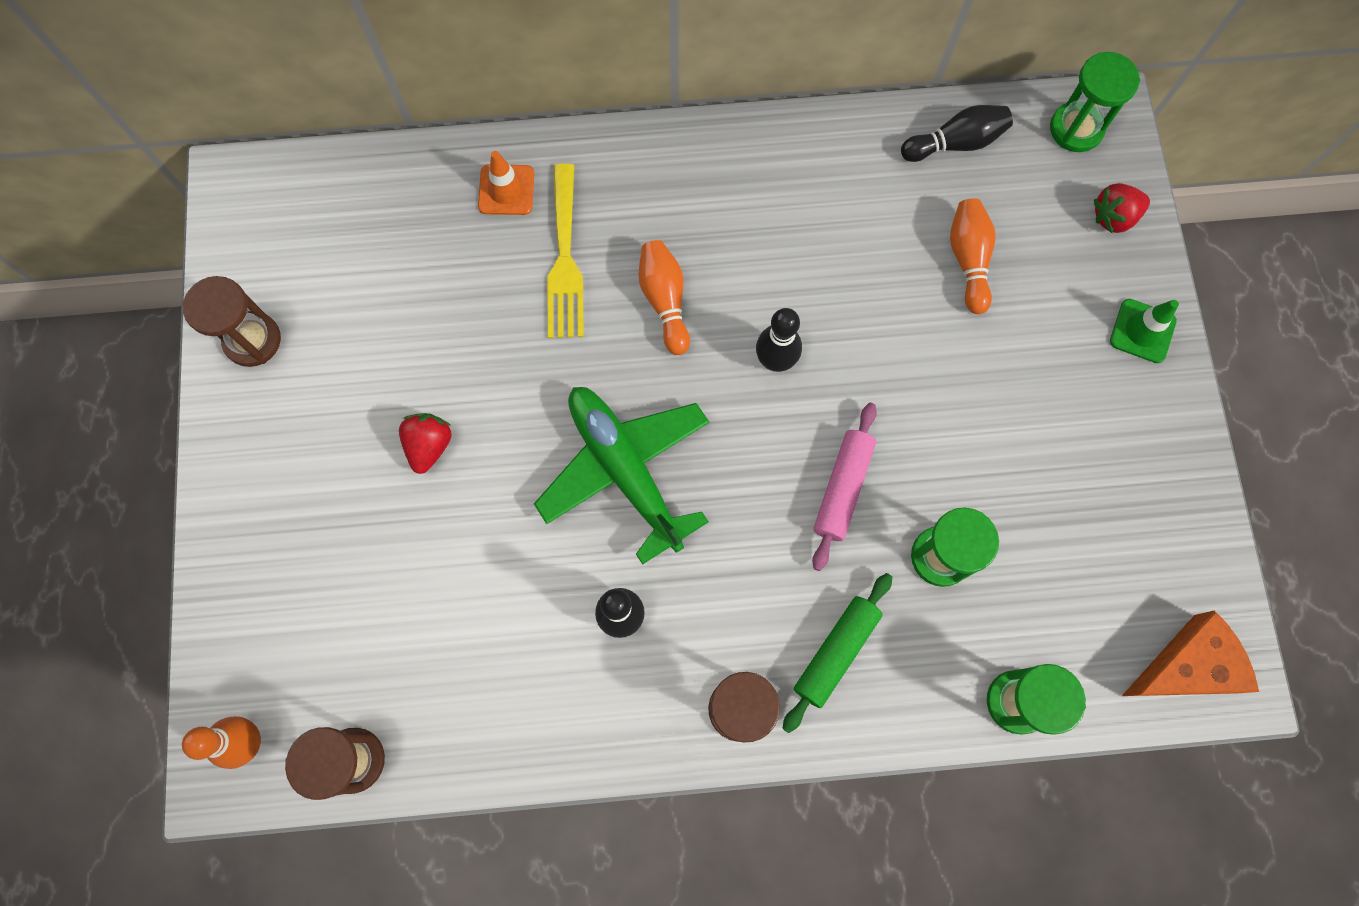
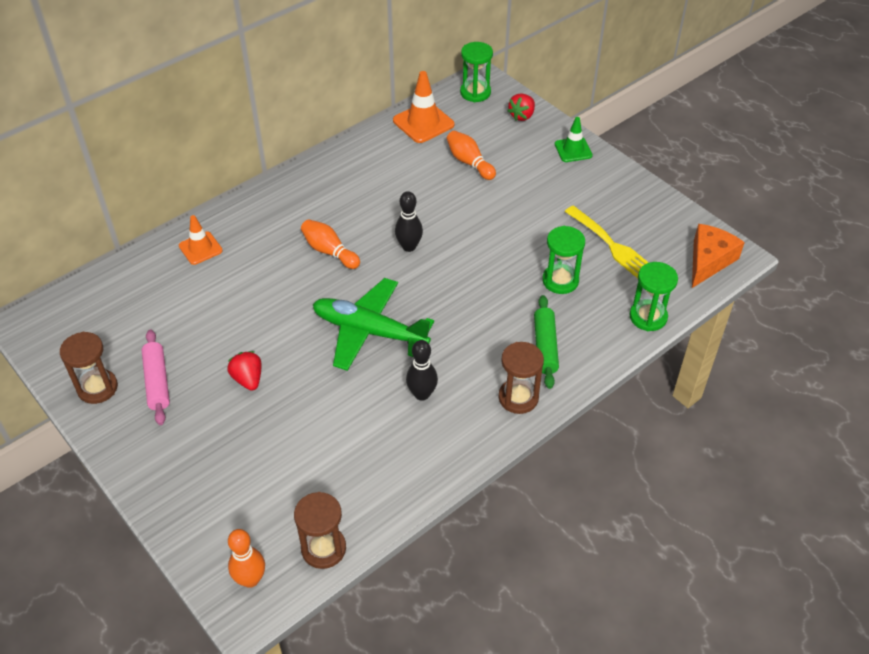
camera: 35 degrees left, 25 degrees down
(565, 260) = (259, 261): yellow fork -> yellow fork (613, 247)
(842, 488) = (488, 279): pink rolling pin -> pink rolling pin (157, 382)
(955, 143) = (423, 123): black bowling pin -> orange traffic cone

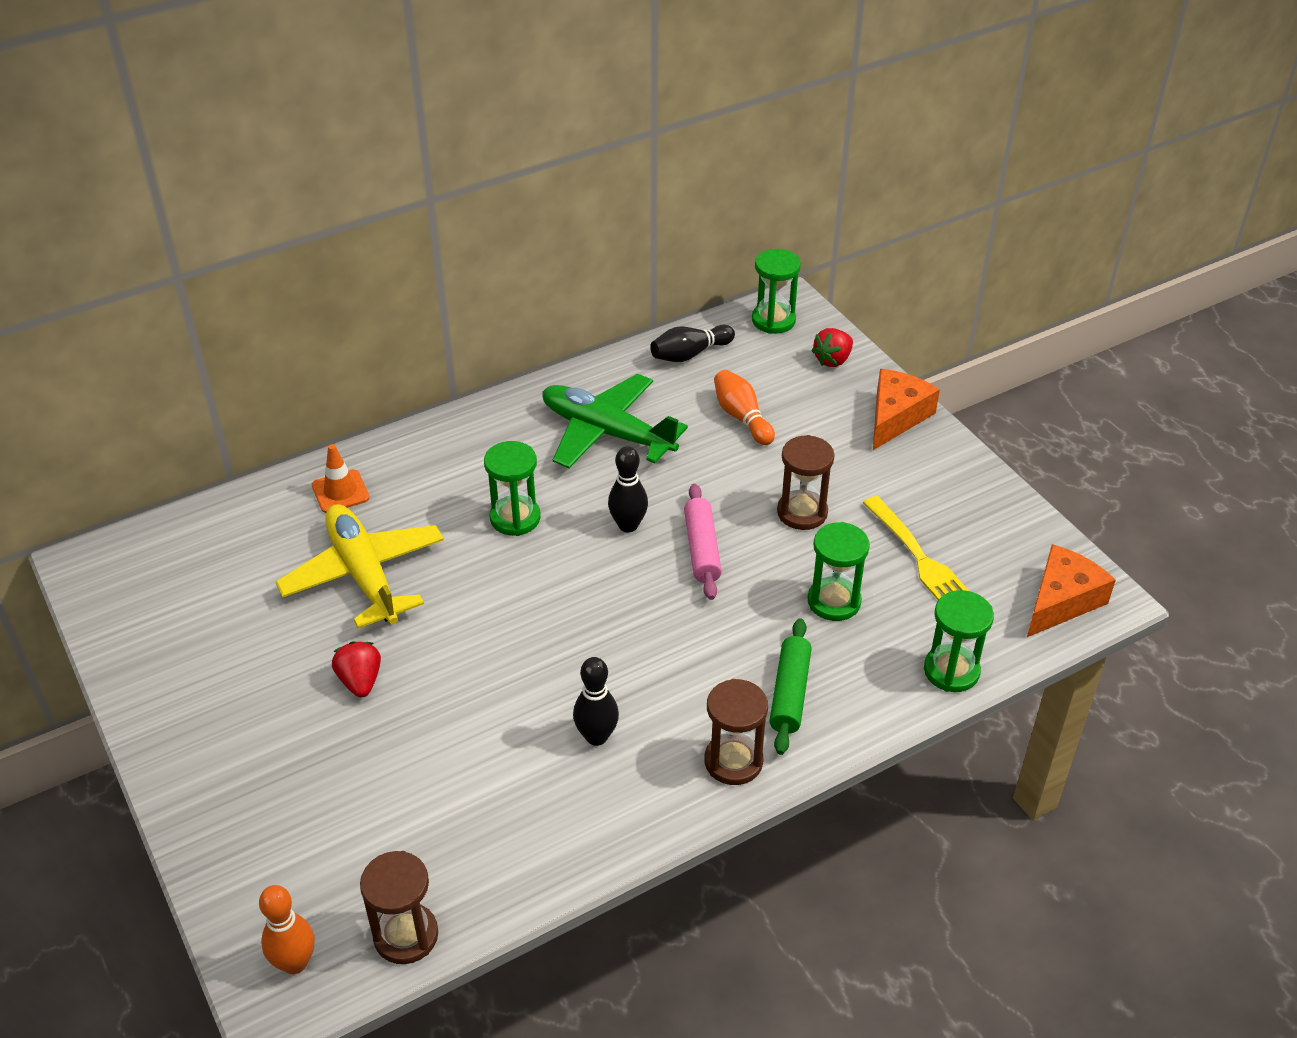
camera: 10 degrees right, 5 degrees down
(97, 388) = (156, 664): brown hourglass -> brown hourglass (802, 512)
(157, 382) = (237, 667): pink rolling pin -> pink rolling pin (702, 549)
(232, 304) = (364, 575): none -> yellow plane
(329, 251) = (515, 518): orange bowling pin -> green hourglass
(369, 331) = (543, 637): green plane -> green plane (606, 433)
(423, 123) = (689, 354): orange traffic cone -> black bowling pin
(573, 150) = (896, 417): green traffic cone -> orange cheese

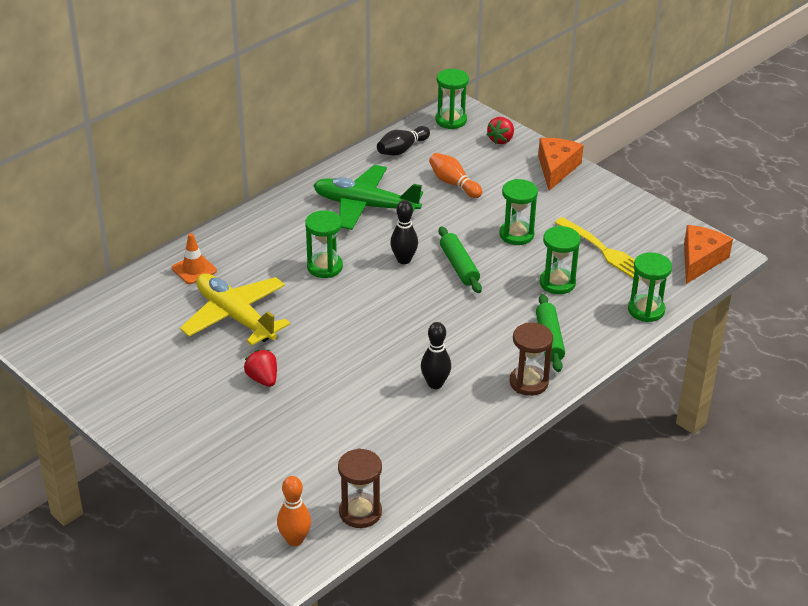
camera: 15 degrees left, 5 degrees down
(702, 549) = (459, 266): pink rolling pin -> green rolling pin
(802, 512) = (516, 235): brown hourglass -> green hourglass

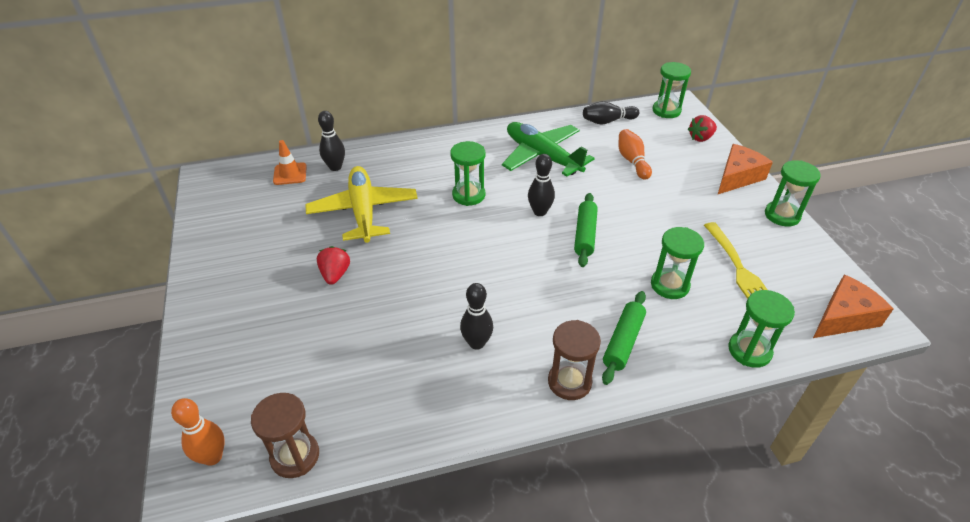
camera: 30 degrees right, 5 degrees up
(163, 285) = (335, 167): none -> black bowling pin
(194, 269) = (368, 162): orange traffic cone -> orange traffic cone (290, 174)
(516, 235) = (659, 224): green hourglass -> green hourglass (782, 215)

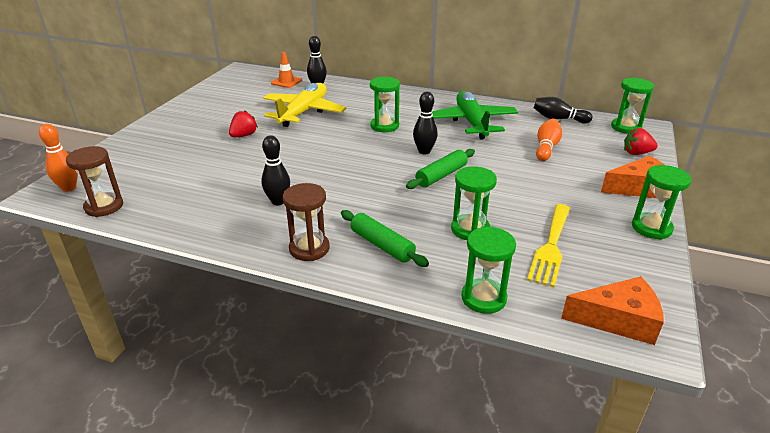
camera: 35 degrees right, 10 degrees down
(623, 342) = (382, 245): green rolling pin -> green rolling pin turned 75 degrees clockwise

